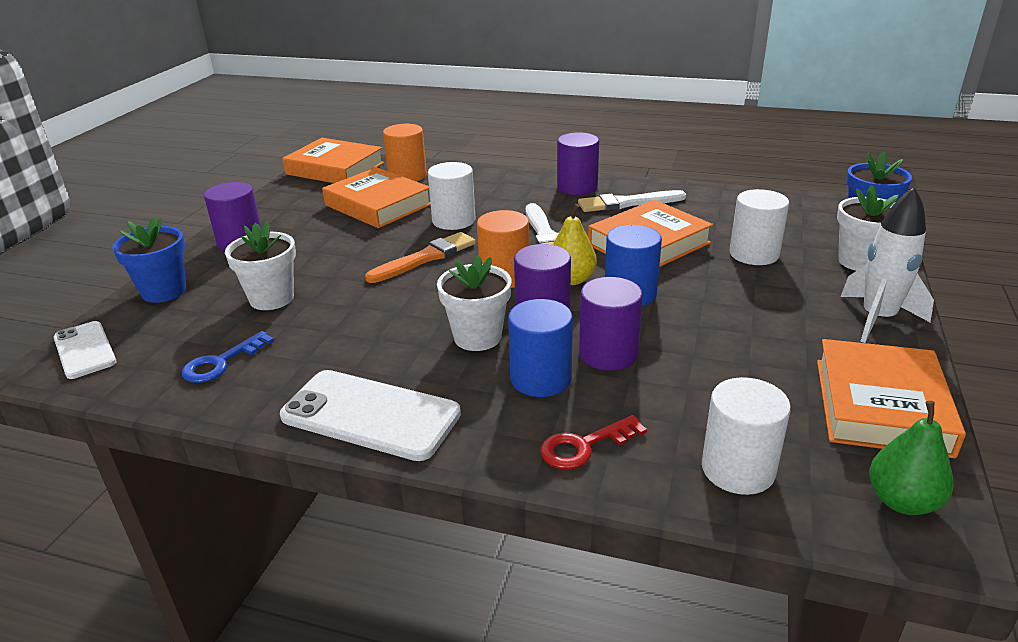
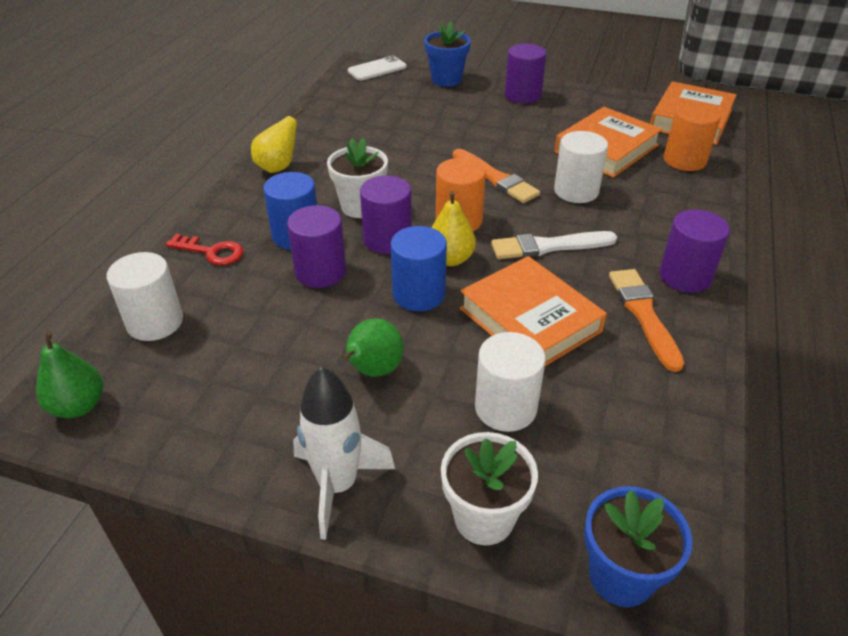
camera: 90 degrees right, 10 degrees up
(221, 362) = (352, 111): blue key -> none
(272, 298) = (432, 118): white flower pot -> none
(370, 415) = (278, 167): white phone -> yellow pear
(584, 446) = (211, 252): red key -> red key turned 135 degrees clockwise
(628, 203) = (644, 315): white brush -> orange brush
(743, 311) = (373, 370): none -> green pear
(881, 406) = (190, 433): orange book -> none

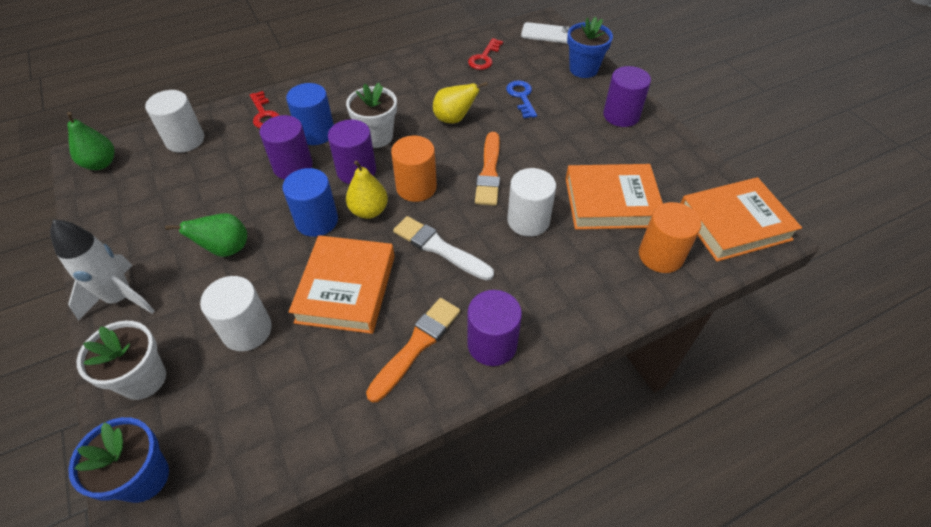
camera: 45 degrees right, 10 degrees up
(278, 167) = (375, 78): yellow pear -> yellow pear (454, 119)
(354, 107) = (484, 58): none -> red key
(432, 119) = (521, 97): none -> blue key

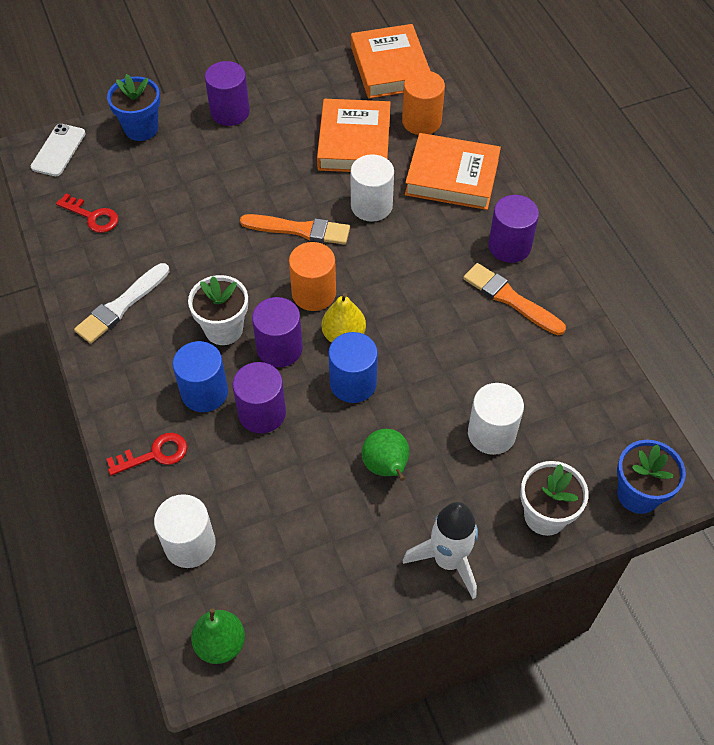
camera: 85 degrees left, 5 degrees up
(346, 288) = (445, 353): orange book -> orange book (452, 177)
(440, 248) = (401, 277): white brush -> white brush (122, 305)
(454, 119) = (206, 254): yellow pear -> none
(521, 97) = (179, 189): blue key -> none

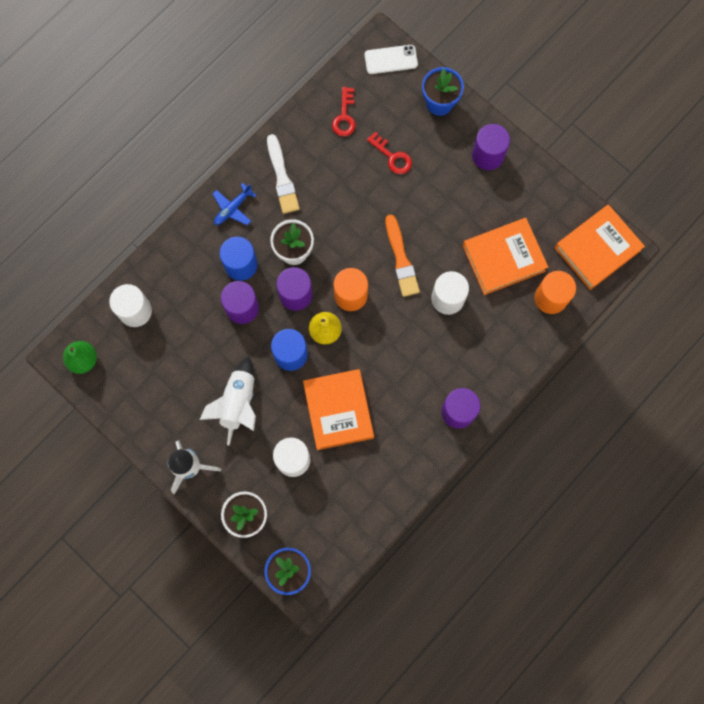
camera: 65 degrees right, 20 degrees up
(122, 305) = (282, 177): white brush -> white brush turned 120 degrees counterclockwise
(125, 372) = (233, 208): none -> blue plane
(154, 454) = (184, 258): red key -> red key (392, 156)
(386, 467) = (238, 403): green pear -> white rocket
(452, 177) = (505, 344): orange book -> orange book (338, 410)
(511, 299) = (410, 431): orange brush -> none

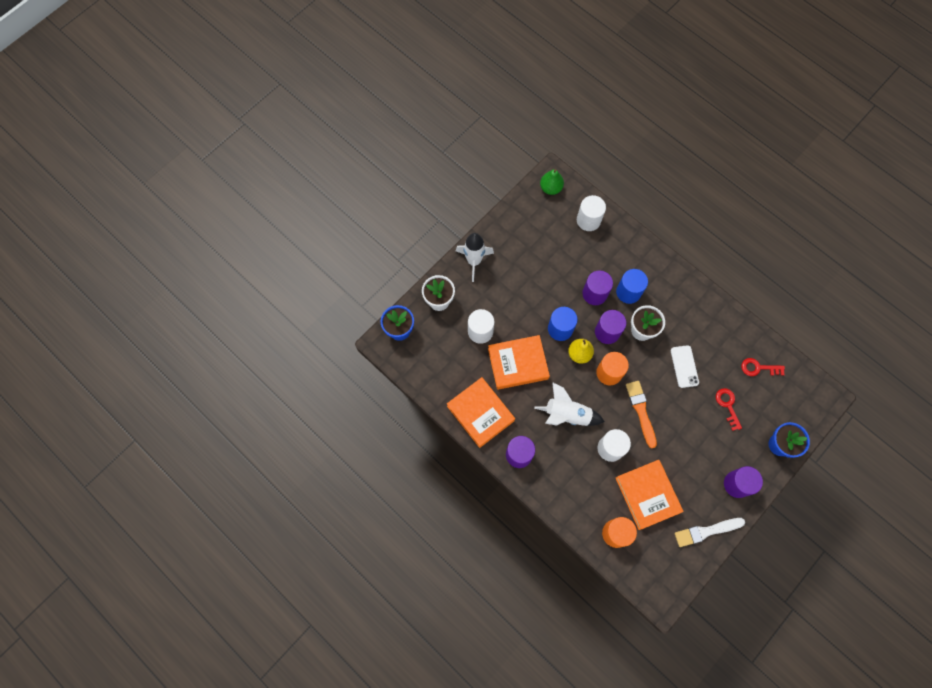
camera: 90 degrees right, 5 degrees down
(233, 208) = (673, 285): blue plane -> none
(238, 403) = (522, 292): white rocket -> white rocket (567, 414)
(282, 177) = (701, 320): white brush -> white brush (706, 531)
(391, 59) = (813, 405): white phone -> white phone (684, 366)
(392, 156) = (727, 405): red key -> red key turned 120 degrees clockwise
(401, 259) = (641, 411): orange brush -> orange brush turned 90 degrees clockwise
(597, 249) = (661, 576): orange book -> orange book (480, 413)

